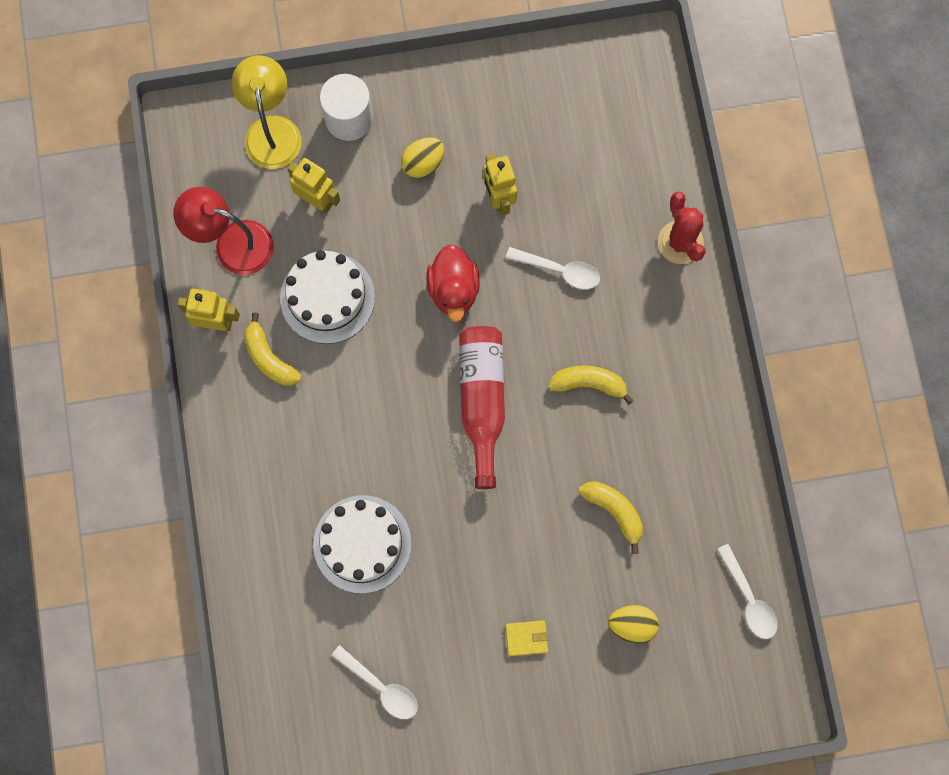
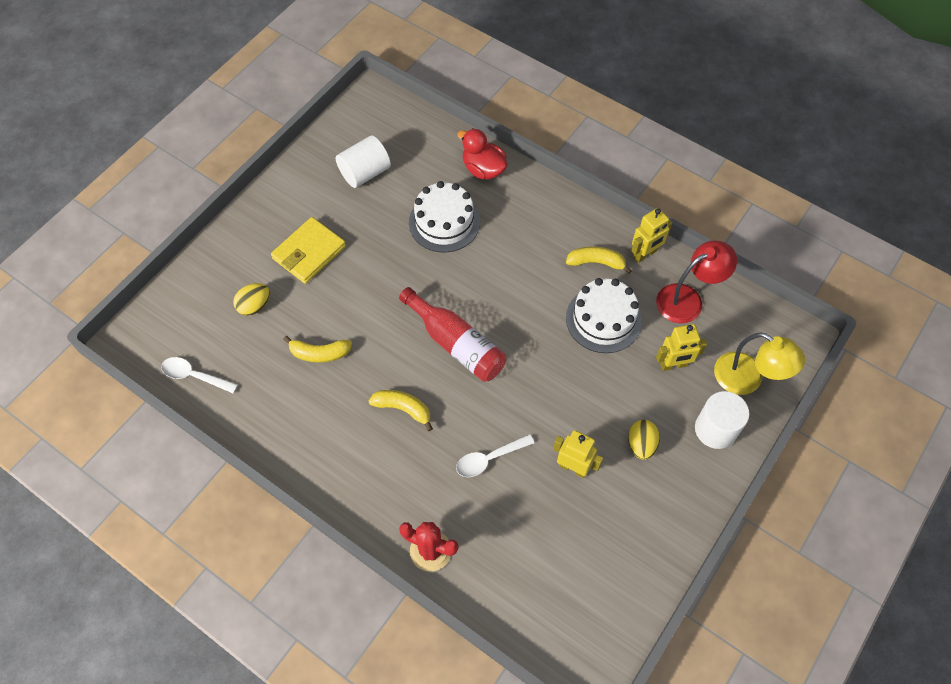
camera: 135 degrees right, 15 degrees down
(381, 687) = (365, 173): white spoon -> white cylinder
(453, 290) = (539, 388): red duck -> red duck (483, 169)
(526, 638) = (309, 253): yellow wallet -> yellow wallet, size x2.02
(589, 384) = (403, 409): yellow banana -> yellow banana turned 120 degrees counterclockwise

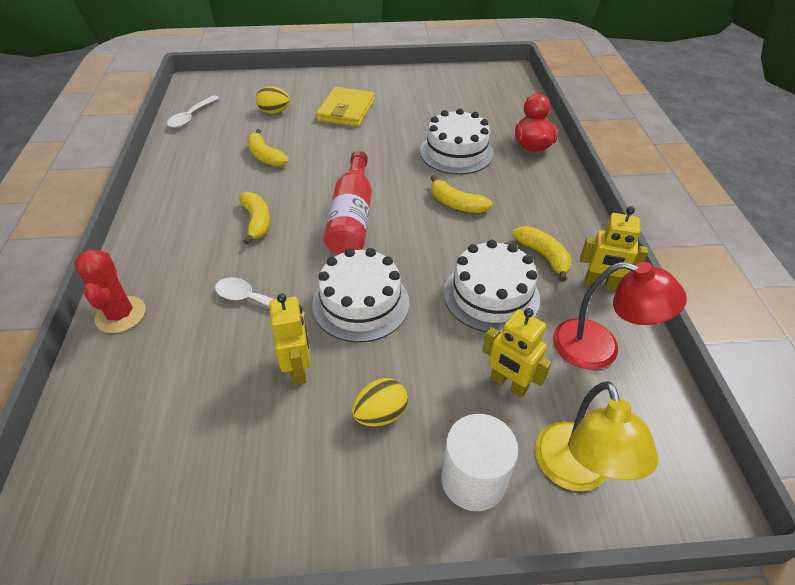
camera: 50 degrees right, 15 degrees down
(194, 376) = (191, 117): white spoon -> white spoon turned 135 degrees counterclockwise
(309, 253) = (346, 110): yellow wallet -> yellow wallet turned 75 degrees counterclockwise
(365, 173) = (444, 99): white cylinder -> none
(502, 269) = (456, 204): none -> yellow banana
(547, 396) = (361, 303): none -> white cake

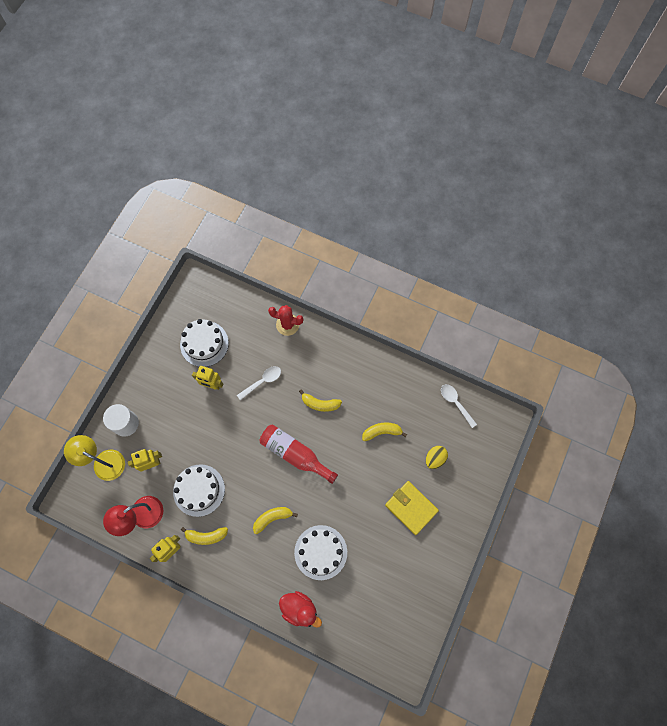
camera: 120 degrees right, 25 degrees up
(361, 303) = (231, 427): white cake -> white cake (204, 344)
(380, 414) = (171, 406): yellow egg -> none

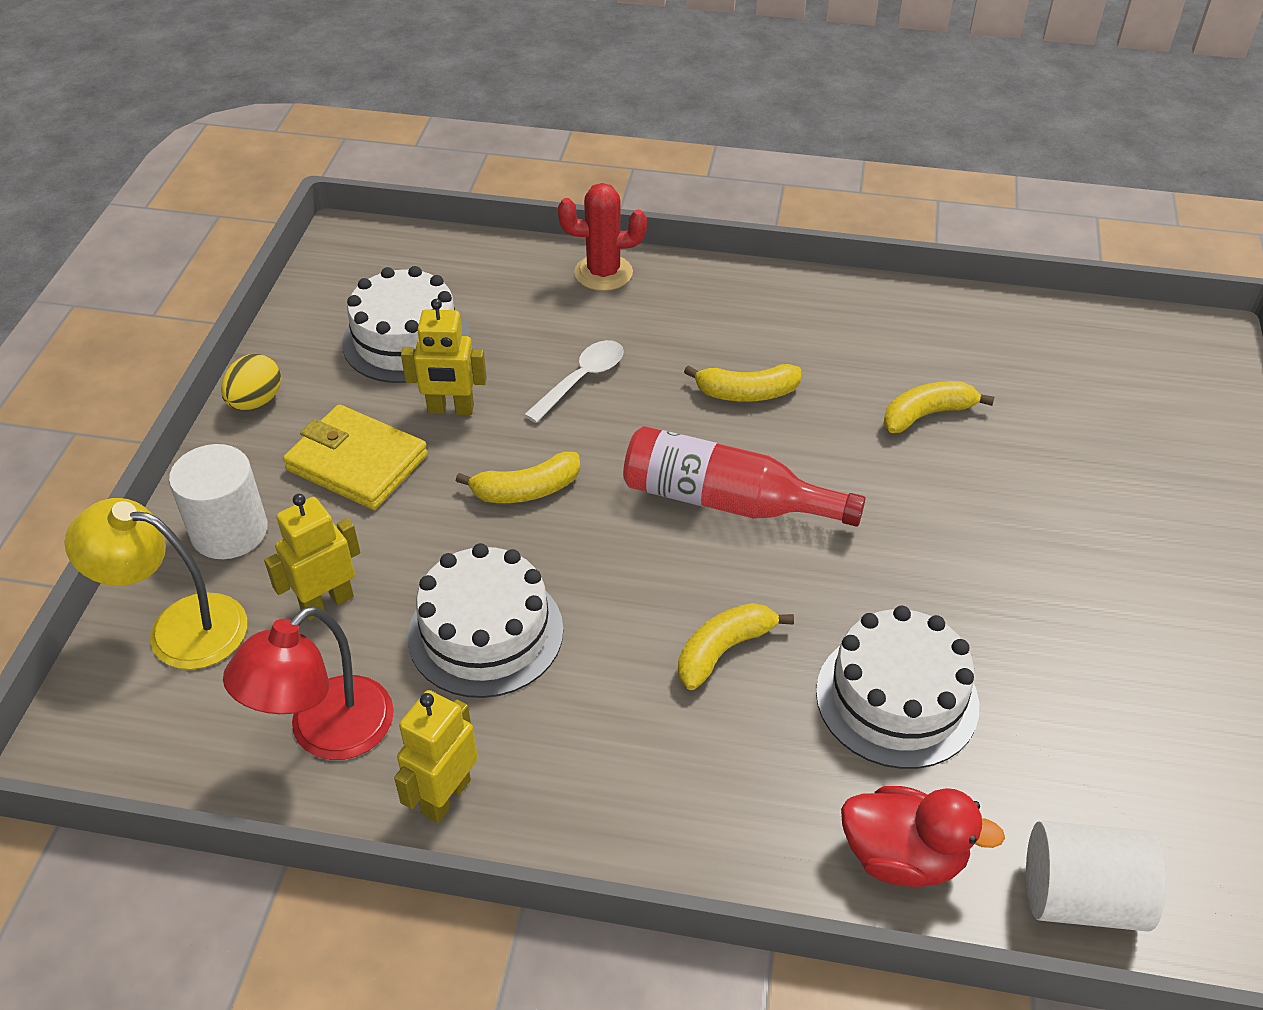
camera: 15 degrees left, 25 degrees down
(206, 536) = (544, 737): yellow banana -> yellow banana (526, 490)
(346, 637) = (1081, 897): none -> white cylinder
(411, 508) = (1086, 546): yellow wallet -> yellow wallet (357, 462)
(435, 459) = (1086, 438): yellow egg -> yellow egg (256, 401)
(455, 403) = (1071, 331): white spoon -> none

